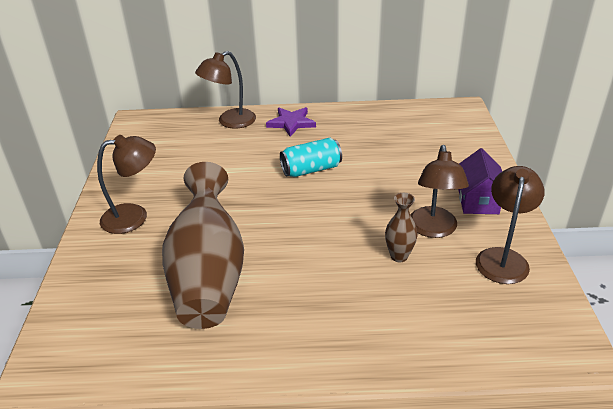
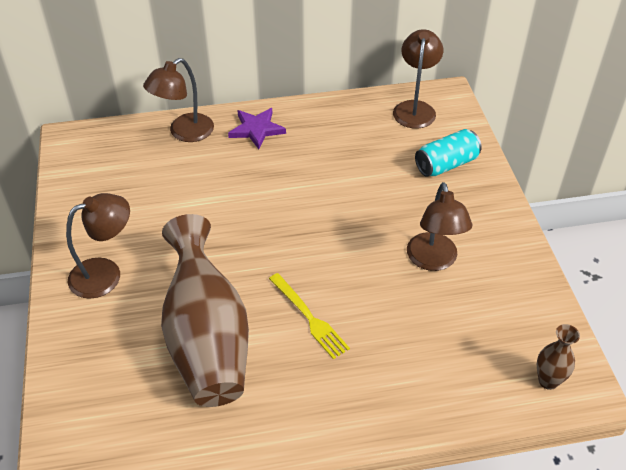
camera: 10 degrees left, 10 degrees up
(307, 265) = (309, 317): none -> yellow fork
(311, 169) = (291, 193): turquoise can -> turquoise can (446, 164)
(399, 256) = (402, 297): brown vase -> brown vase (548, 381)
(478, 200) = (475, 219): purple house -> none
(503, 258) = (506, 288): brown lamp -> brown lamp (415, 108)

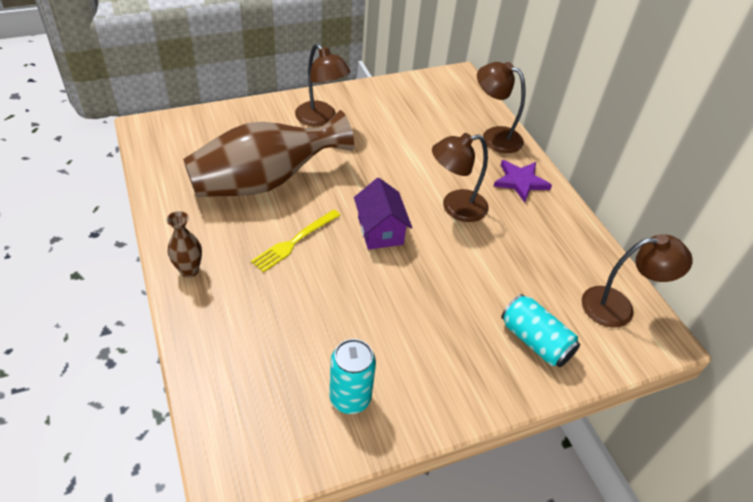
camera: 75 degrees right, 0 degrees up
(305, 244) = (380, 231): none -> purple house
(433, 261) = (383, 333): brown lamp -> brown lamp (455, 207)
(501, 293) = (350, 398): none -> turquoise can
(548, 381) = (236, 442): brown vase -> brown vase (189, 270)

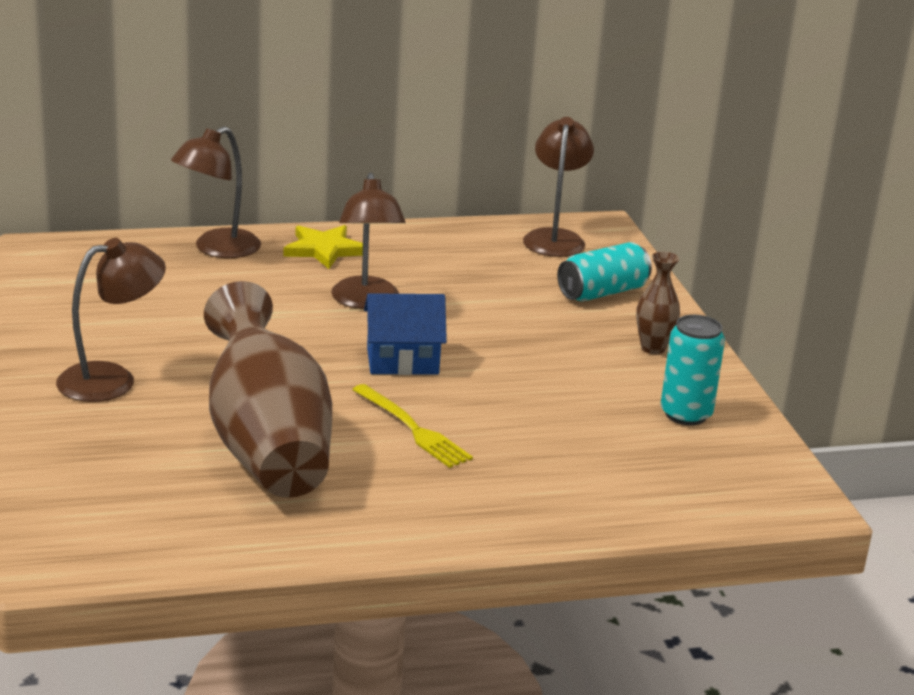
camera: 80 degrees left, 20 degrees down
(189, 270) = (461, 522): brown vase -> brown vase (653, 348)
(380, 231) = (402, 361): purple house -> blue house
(520, 181) = (324, 250): purple star -> yellow star

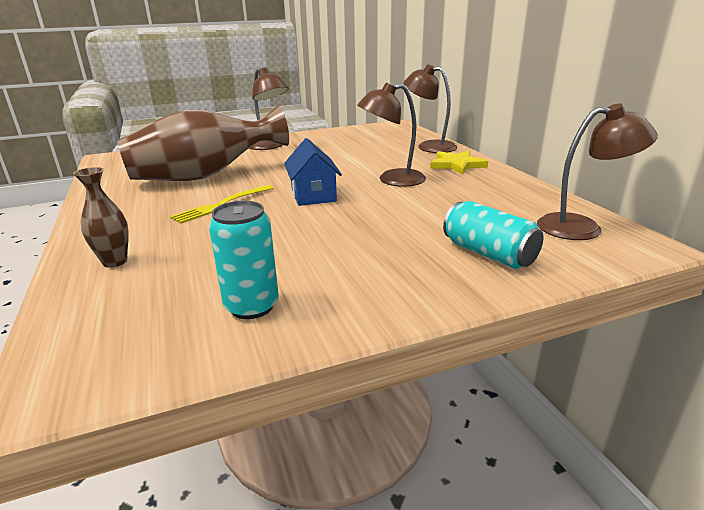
camera: 85 degrees right, 0 degrees up
(653, 348) = (386, 284): brown vase -> brown vase (115, 262)

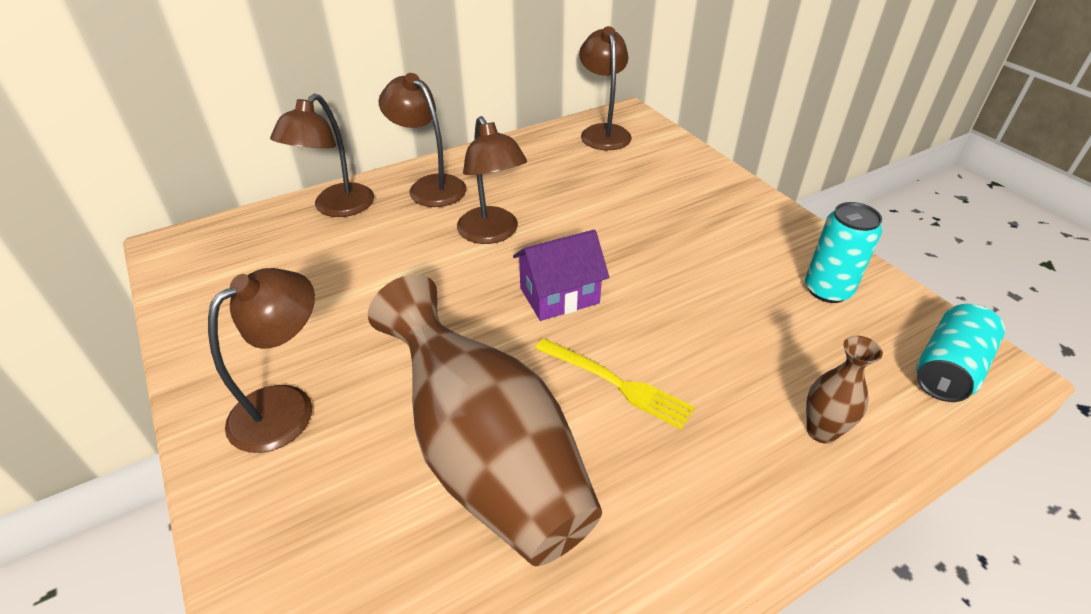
camera: 100 degrees left, 15 degrees up
(313, 195) = (559, 295): blue house -> purple house
(457, 165) = (430, 186): yellow star -> brown lamp
(488, 254) = (672, 176): turquoise can -> turquoise can (948, 369)

